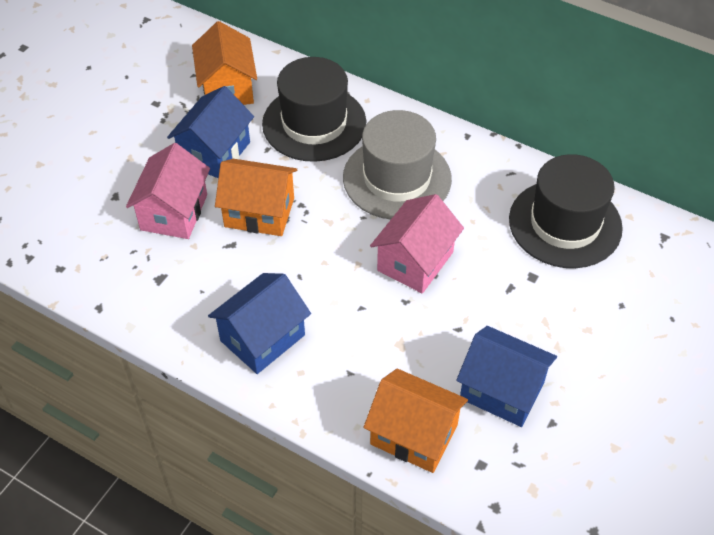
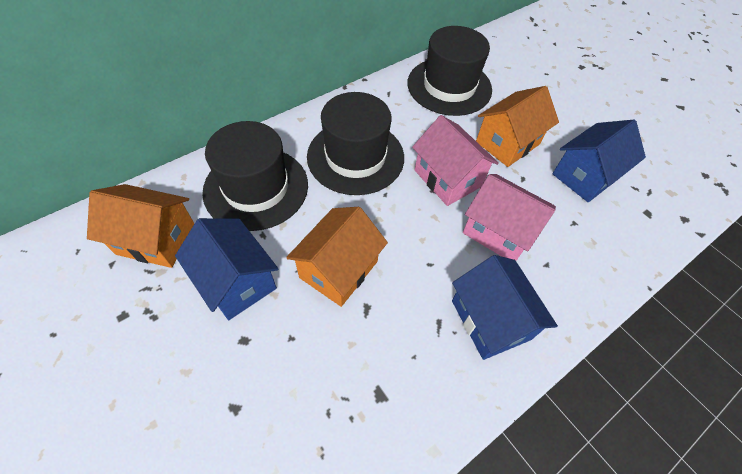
camera: 70 degrees left, 5 degrees up
(174, 212) = (295, 349): pink house -> pink house (499, 231)
(397, 178) = (355, 157): grey hat -> black hat
(414, 435) = (616, 243): orange house -> orange house (507, 143)

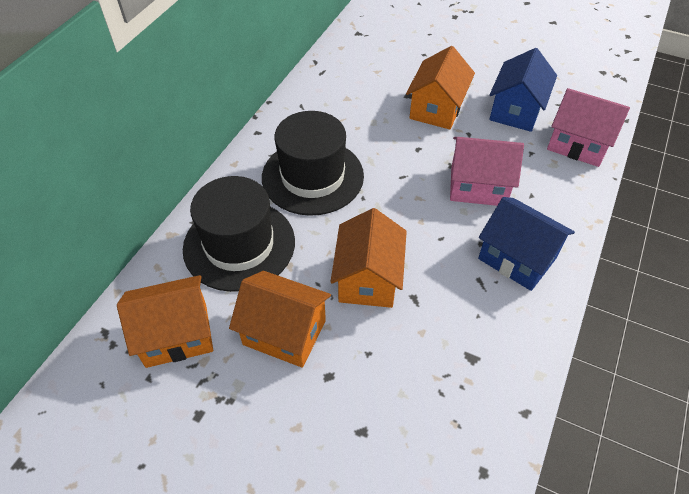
camera: 25 degrees left, 5 degrees down
(237, 281) = (284, 332): blue house -> orange house
(447, 178) = (407, 160): pink house -> pink house (578, 144)
(449, 86) = (353, 78): black hat -> none

